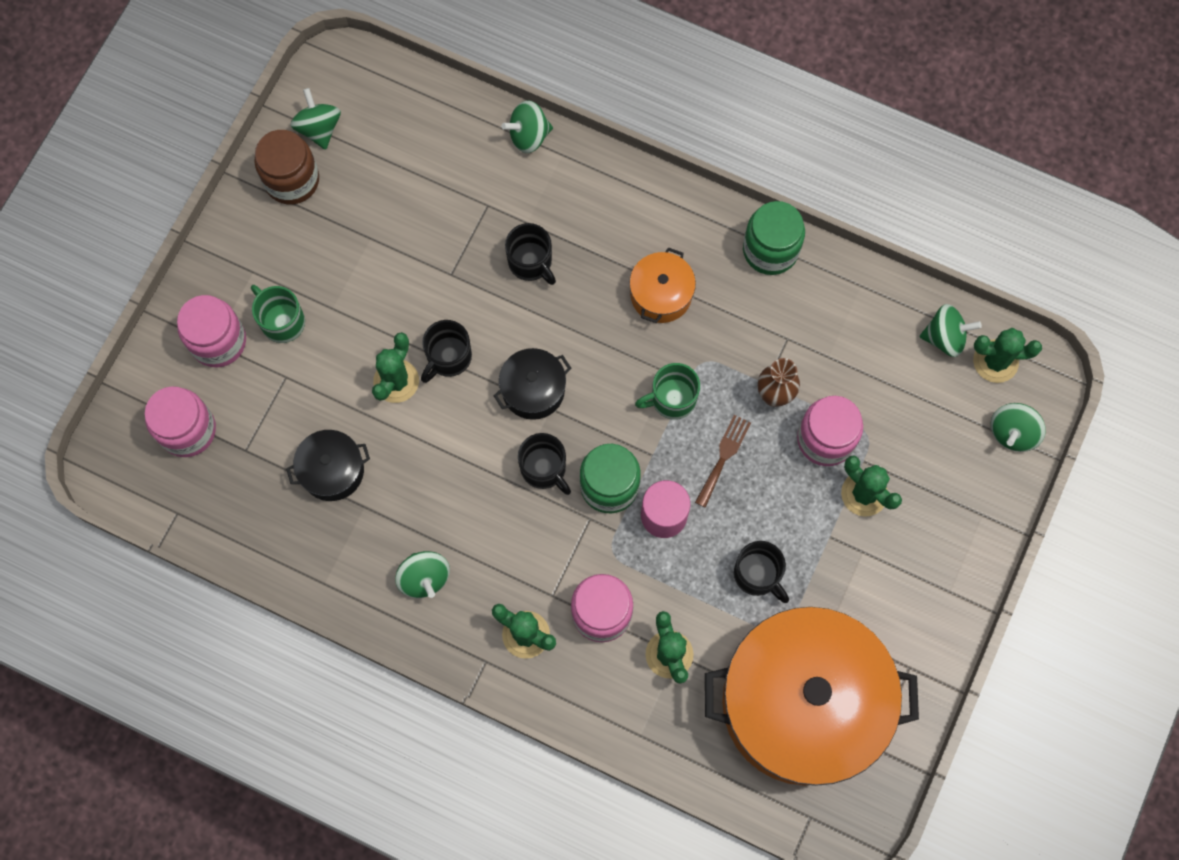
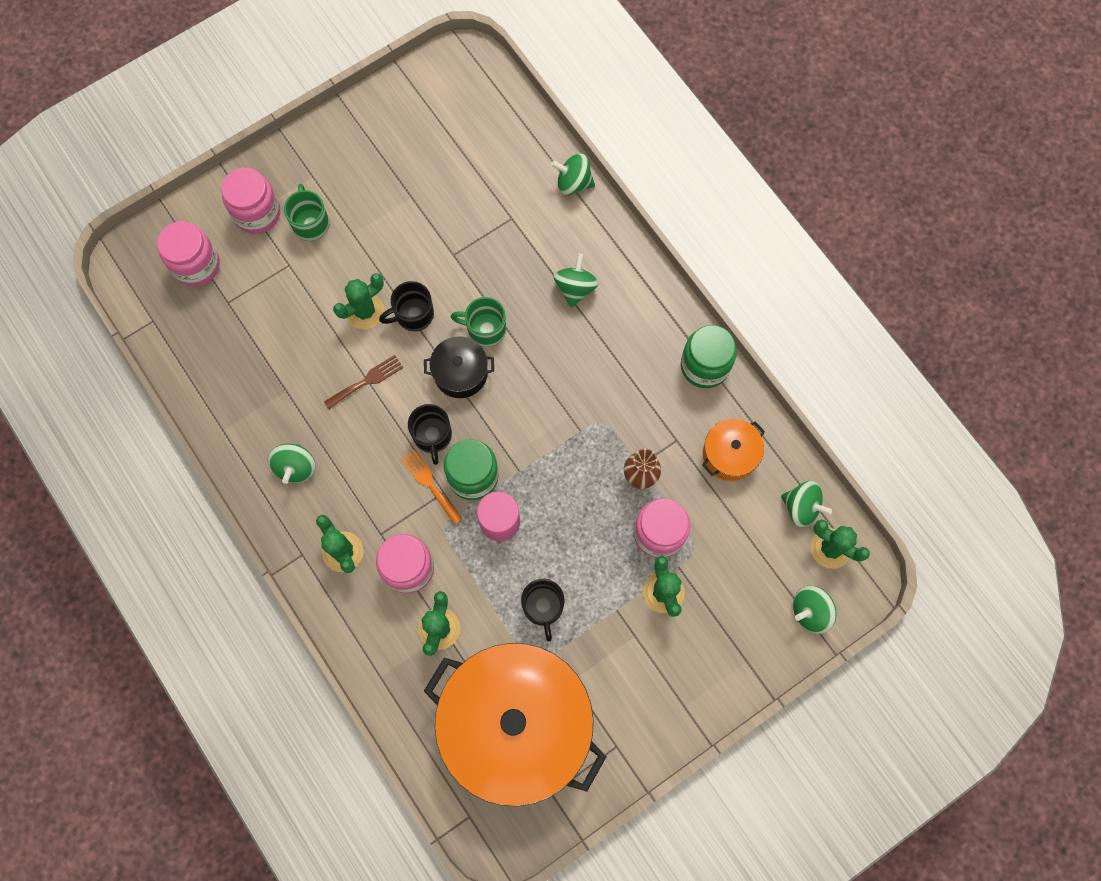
camera: 30 degrees right, 0 degrees up
(292, 180) = (381, 125): brown jar -> none
(319, 128) = (423, 97): green spinning top -> green spinning top (575, 288)
(332, 471) = (279, 351): black pot -> none
(530, 262) = (517, 277): black mug -> none
(571, 518) = (430, 484): none -> orange fork
(661, 294) = (600, 354): orange pot -> orange pot (730, 454)
(672, 399) = (560, 437): green mug -> green mug (485, 329)
(723, 457) = (572, 503): brown fork -> brown fork (367, 381)

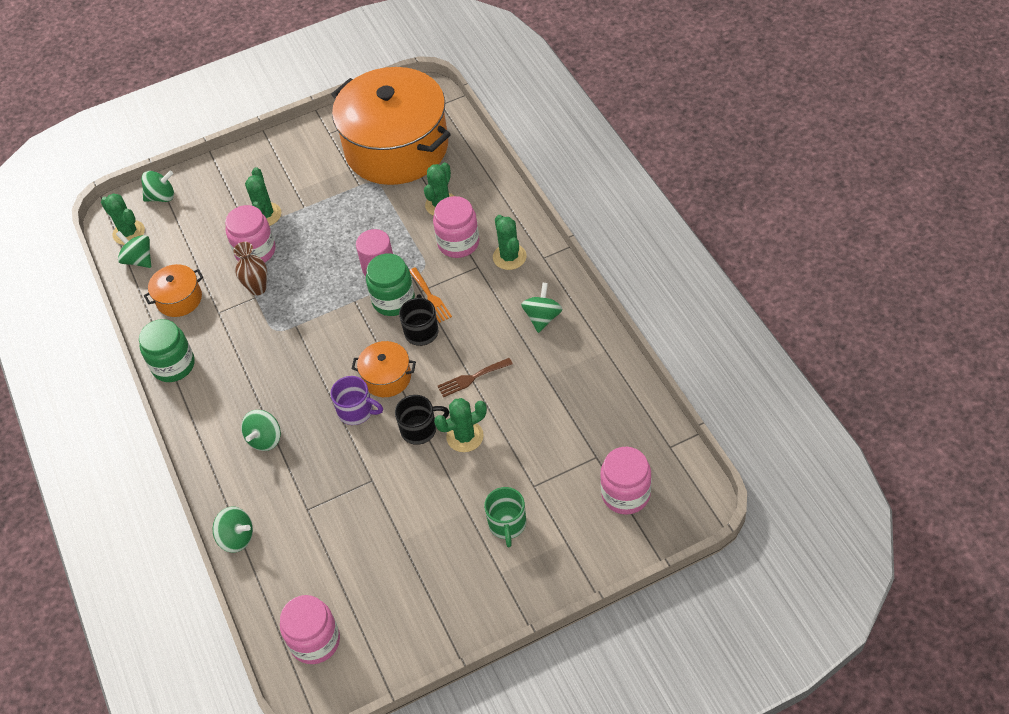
camera: 165 degrees left, 20 degrees down
(257, 213) = (561, 540): pink jar -> pink jar (315, 641)
(460, 373) = (387, 377): black pot -> orange pot
(485, 329) = (356, 411): green mug -> purple mug
(543, 607) = (359, 212): black mug -> none

